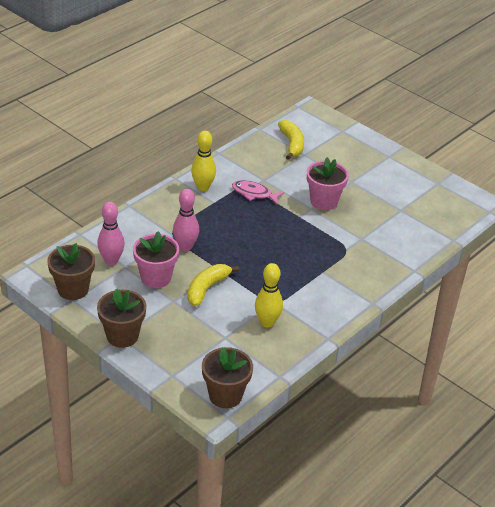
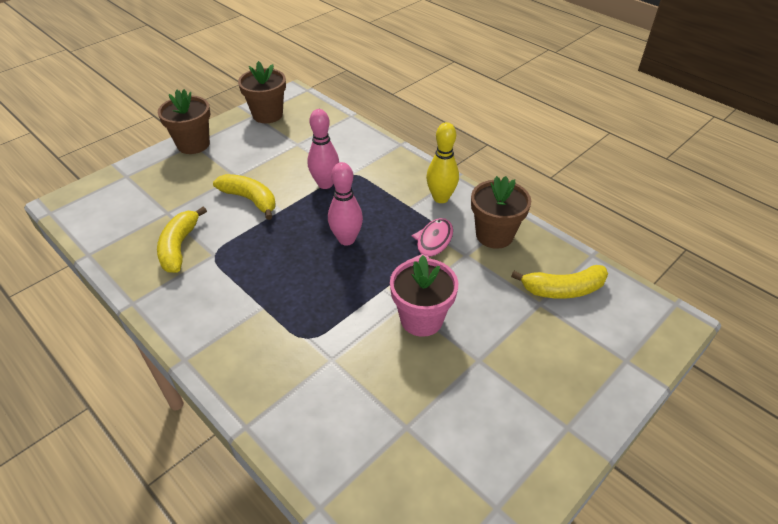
camera: 95 degrees right, 5 degrees up
(111, 260) = (307, 135): pink bowling pin -> pink bowling pin (346, 239)
(156, 278) = (275, 163): pink flower pot -> none
(225, 395) = (80, 211): brown flower pot -> brown flower pot (494, 235)
(267, 322) = (179, 247): yellow bowling pin -> yellow banana

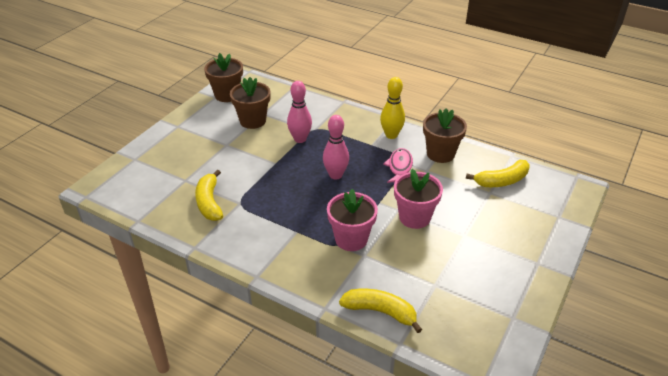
camera: 15 degrees left, 5 degrees down
(193, 144) = (178, 126): brown flower pot -> brown flower pot (253, 121)
(250, 200) = (247, 160): yellow banana -> yellow banana (380, 312)
(325, 333) = (351, 239): none -> pink flower pot

